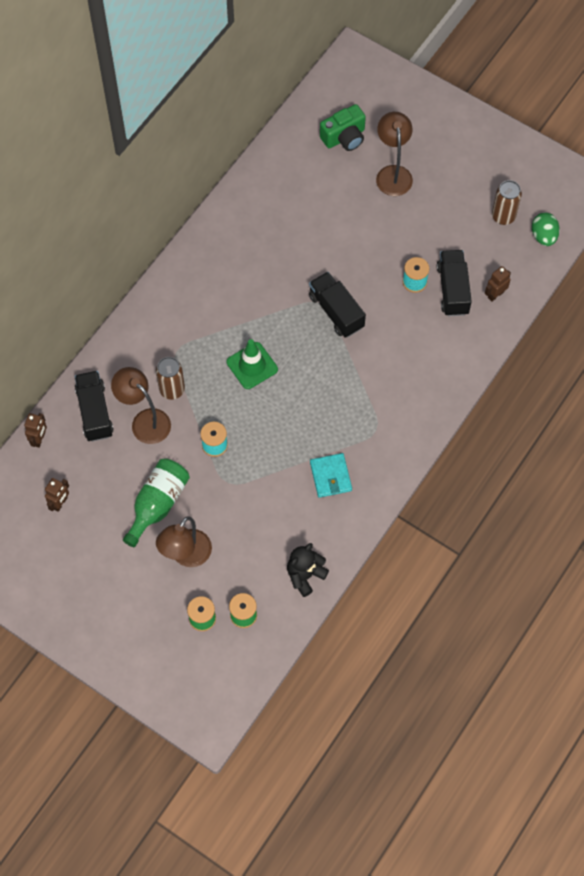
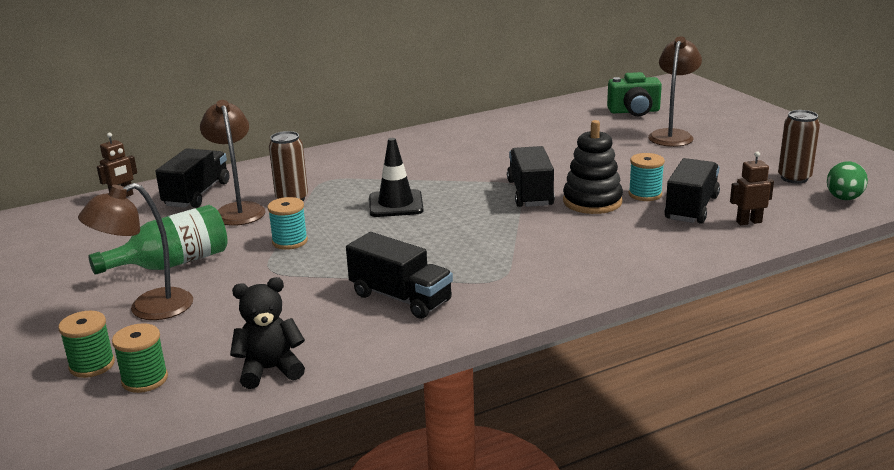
camera: 30 degrees right, 40 degrees down
(60, 503) = (78, 237): brown robot -> none
(252, 366) = (396, 204): green traffic cone -> black traffic cone
(330, 476) = (401, 298): turquoise wallet -> black truck
(384, 307) = (592, 202): none -> black stacking toy

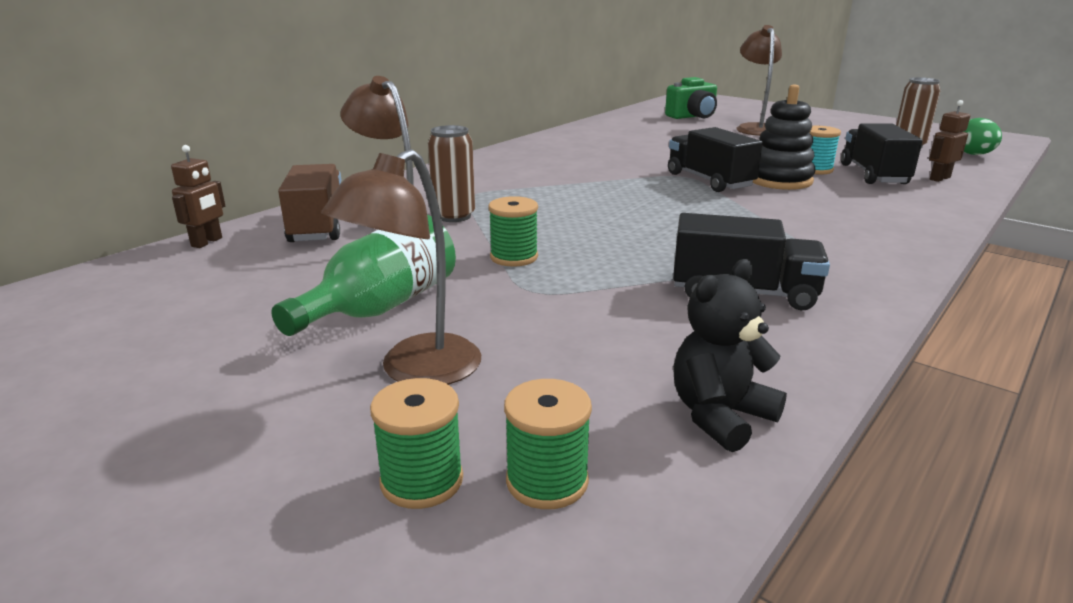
camera: 25 degrees left, 0 degrees up
(197, 194) = (318, 227): black truck -> brown truck
(290, 241) = (514, 257): turquoise spool -> green spool
(396, 204) = (585, 206): black traffic cone -> none

